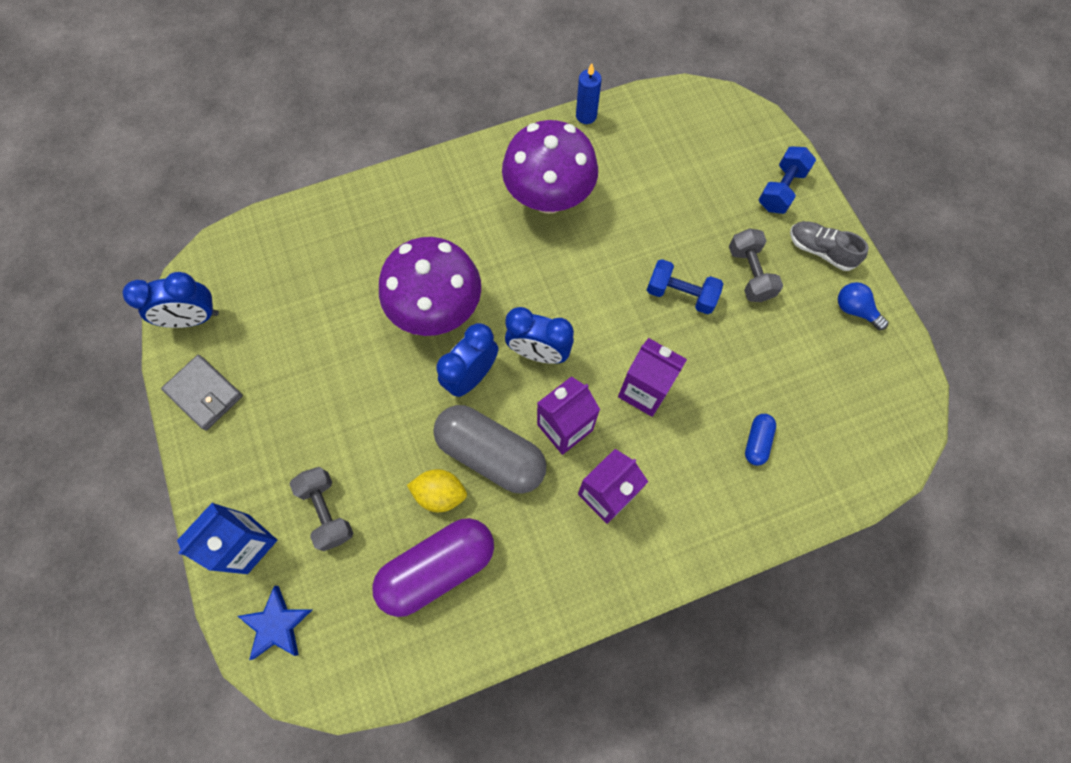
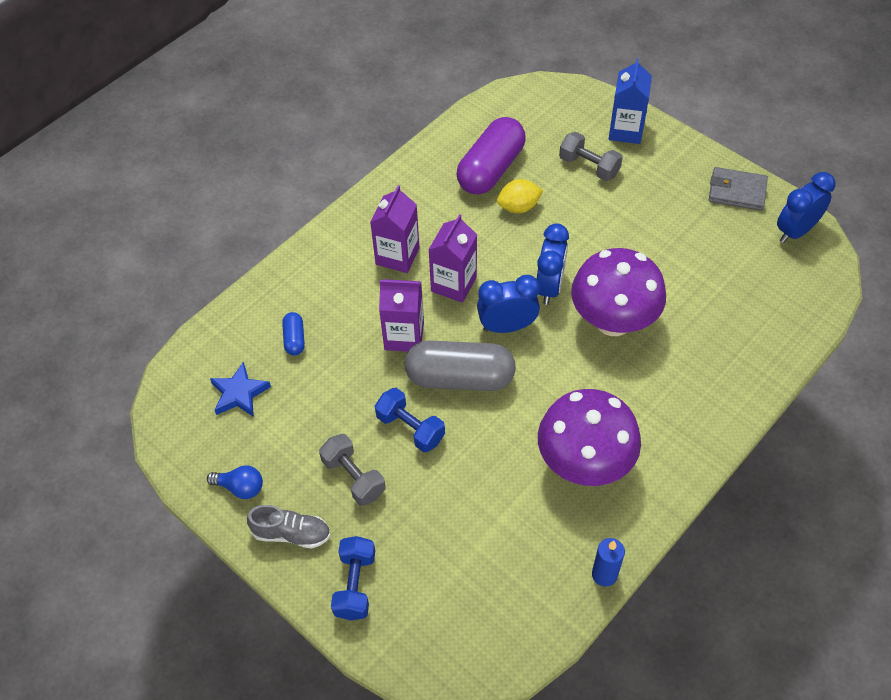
camera: 155 degrees right, 15 degrees down
(277, 624) = (571, 104): blue star -> blue star (239, 393)
(491, 454) = (499, 244): grey capsule -> grey capsule (460, 378)
(680, 294) = (410, 428): blue dumbbell -> blue dumbbell turned 45 degrees clockwise

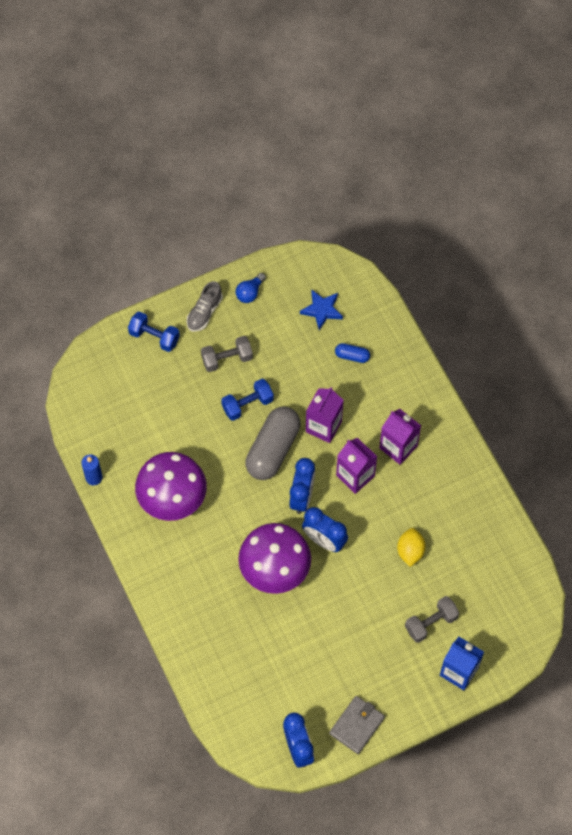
camera: 110 degrees right, 10 degrees up
(491, 169) = (458, 547): purple capsule -> none

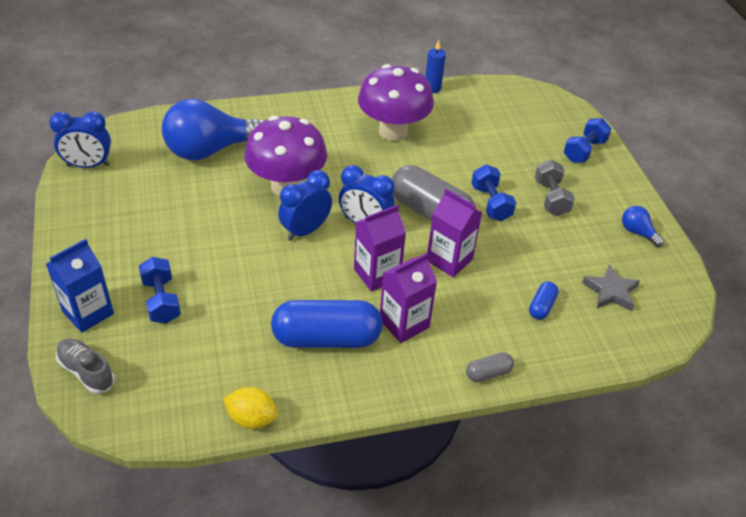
camera: 100 degrees right, 20 degrees down
(204, 312) = (612, 192): grey shoe -> grey shoe (86, 372)
(246, 650) = (210, 150): none -> blue light bulb
(322, 310) = (610, 291): blue star -> grey star
(357, 725) = (82, 212): grey wallet -> none
(410, 551) = (261, 302): yellow lemon -> yellow lemon (252, 419)
(425, 385) = (488, 373): none -> grey capsule
(429, 496) = (326, 338): none -> blue capsule
(431, 623) = (161, 300): grey dumbbell -> blue dumbbell

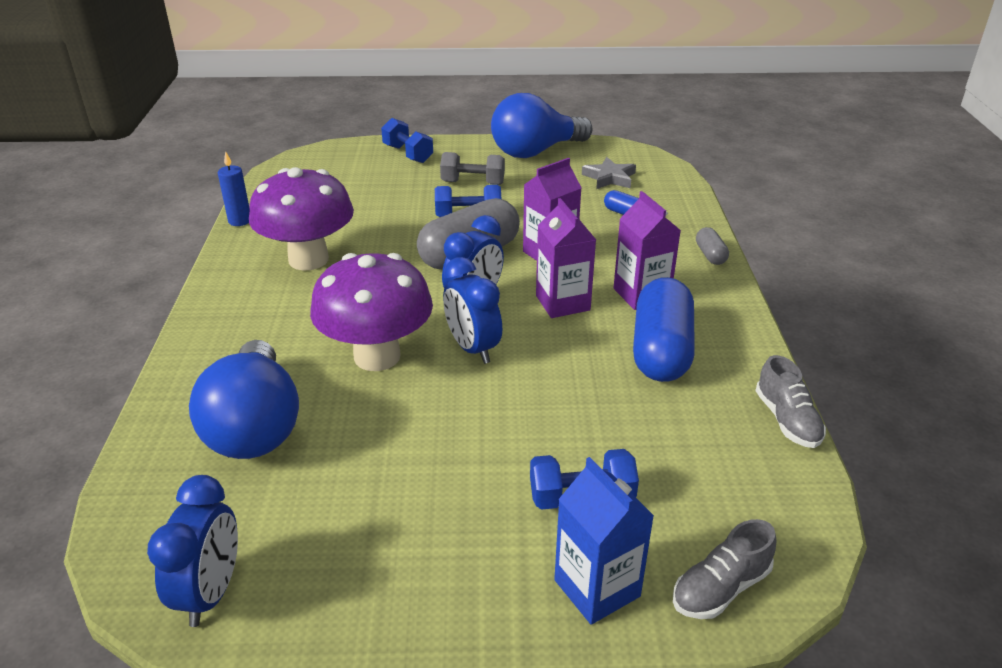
camera: 75 degrees left, 10 degrees down
(252, 419) = (787, 420): yellow lemon -> grey shoe
(637, 232) = (535, 152): blue light bulb -> blue light bulb, size x2.32

